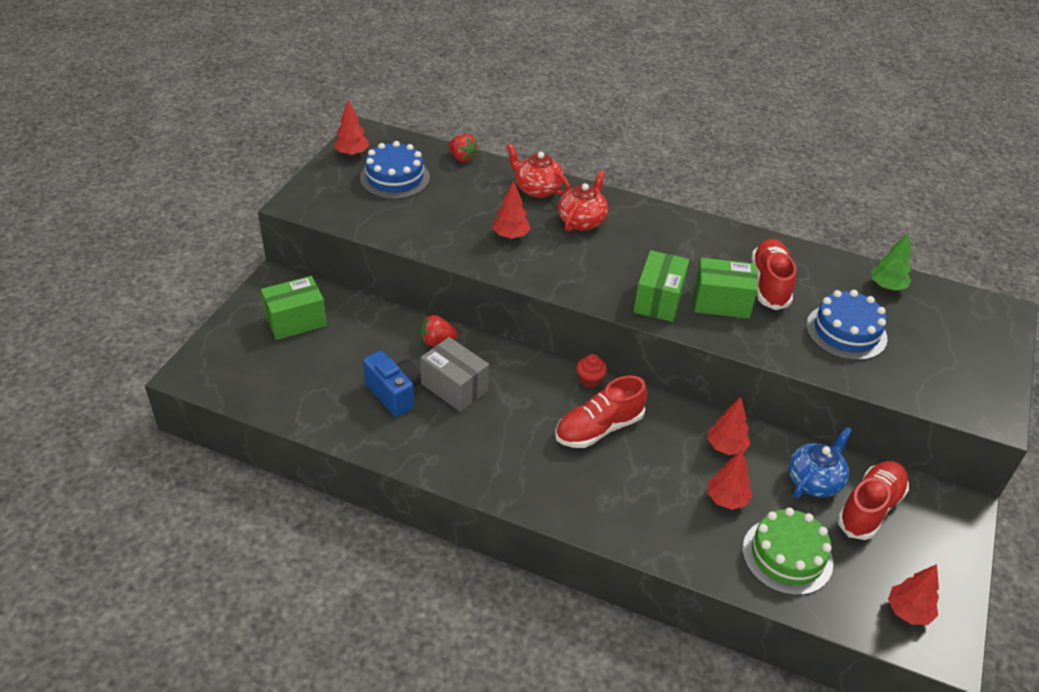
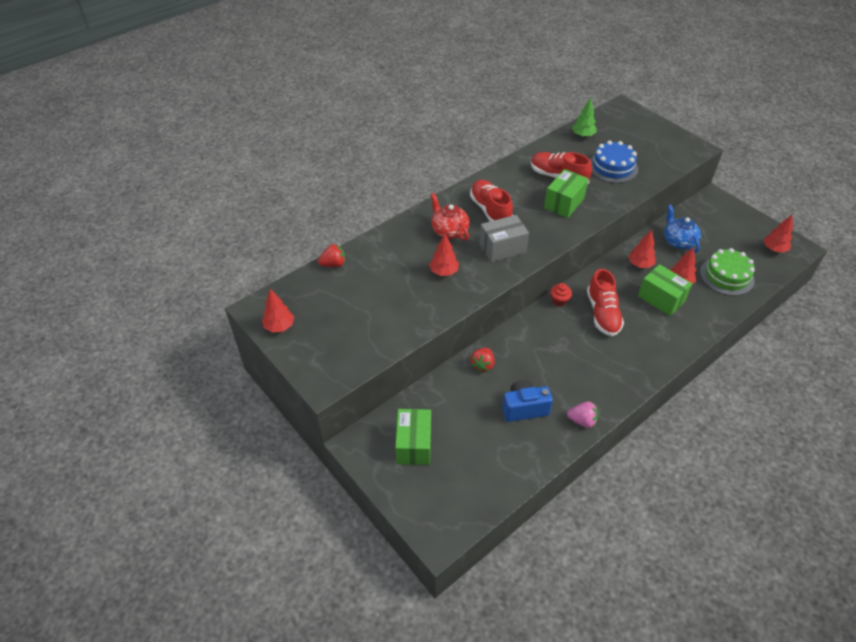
camera: 60 degrees left, 5 degrees up
(395, 178) = (332, 311): blue cake -> none
(405, 451) = (582, 421): none -> pink strawberry
(454, 387) = (533, 372): grey box -> grey box (502, 248)
(537, 189) = (399, 239): red teapot -> none
(658, 300) = (548, 228): green box -> green box (661, 299)
(870, 508) = (704, 230): red shoe -> red shoe (490, 210)

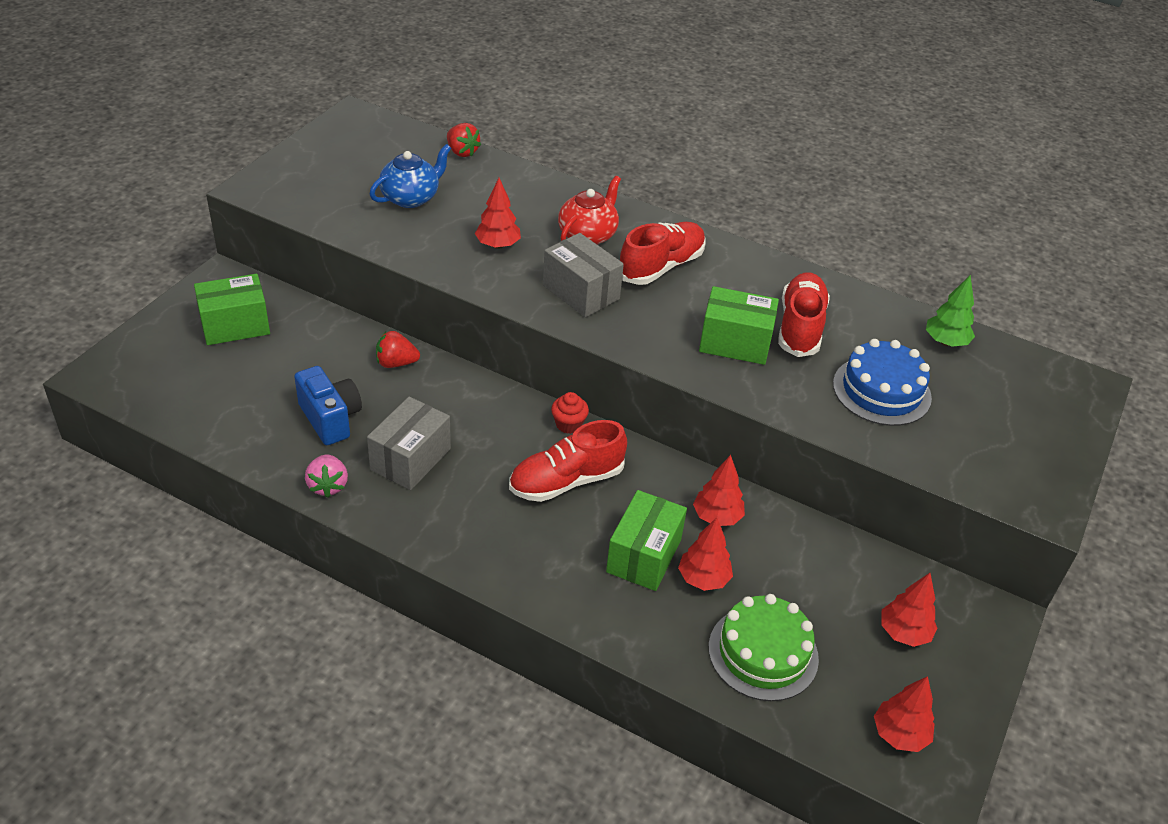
camera: 65 degrees right, 5 degrees down
(279, 327) = (333, 137): red tree -> red tree (904, 633)
(569, 377) = (410, 459): none -> grey box
(678, 241) = (817, 567): blue teapot -> blue teapot (411, 197)

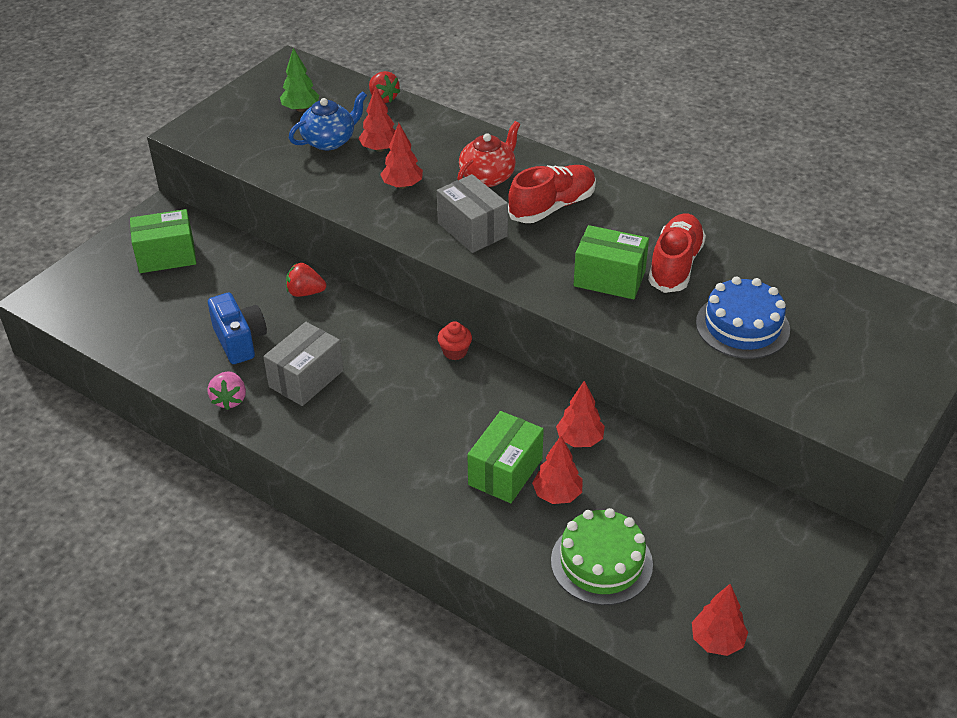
camera: 10 degrees right, 0 degrees up
(566, 481) = (444, 403): red shoe -> none
(904, 633) = (739, 551): red tree -> red tree (380, 149)
(945, 342) = (815, 281): green tree -> green tree (301, 109)

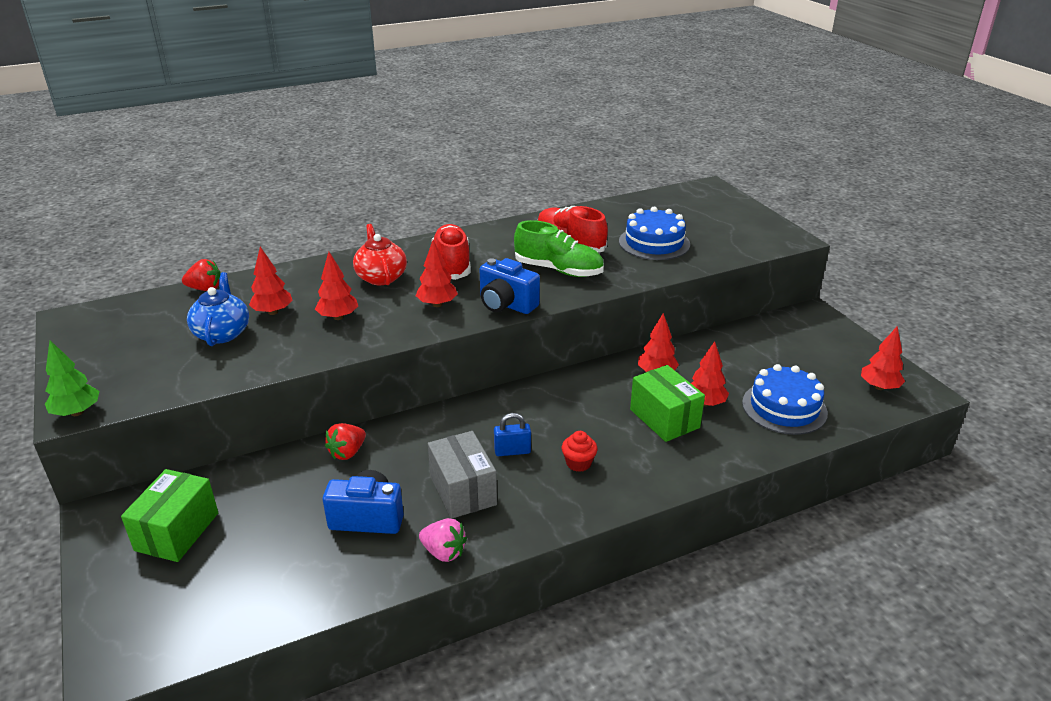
camera: 60 degrees left, 10 degrees down
(301, 109) = (150, 333): green tree -> green tree (77, 412)
(377, 386) = (512, 451): none -> blue padlock
(455, 352) = (510, 396): red cupcake -> red cupcake (578, 463)
(472, 229) = (437, 304): grey box -> red tree
(510, 271) = (506, 305): none -> blue camera
(601, 562) = (784, 407): green cake -> blue cake
(609, 279) = (558, 270): green box -> green shoe

